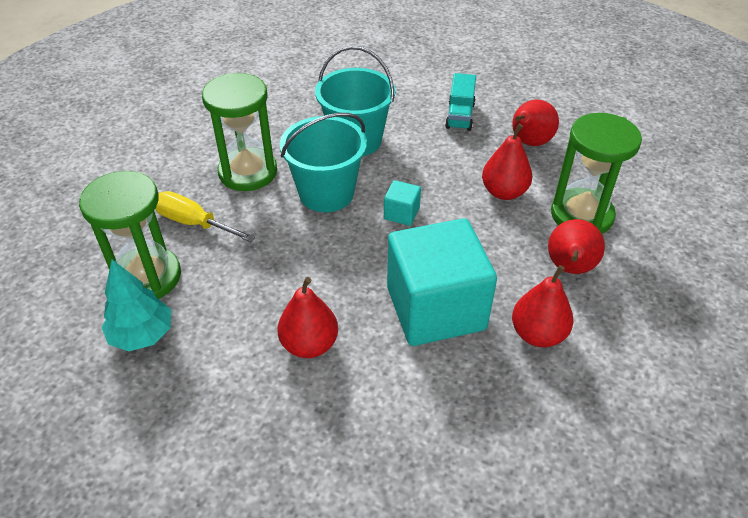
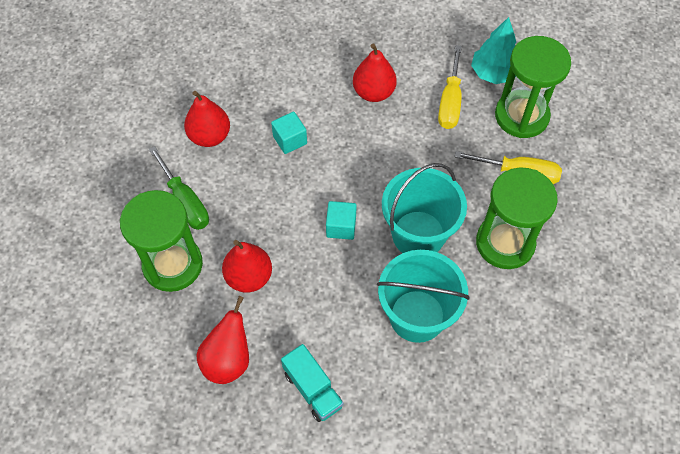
camera: 165 degrees right, 15 degrees up
(219, 311) = (450, 101): none -> yellow screwdriver
(435, 308) = (290, 140): turquoise cube -> turquoise cube, size x0.41
(460, 116) = (313, 389): turquoise truck -> turquoise truck turned 150 degrees clockwise
(569, 268) = (185, 201): red pear -> green screwdriver

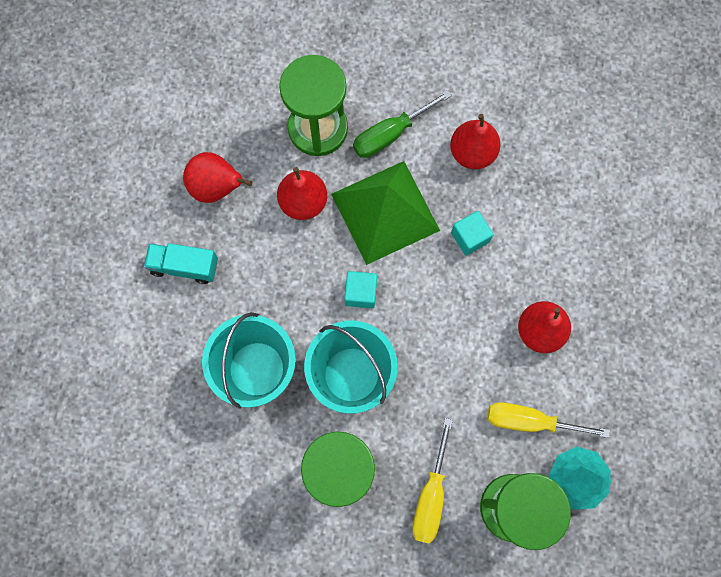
camera: 90 degrees right, 15 degrees up
(262, 206) = (385, 212): none -> green pyramid
(313, 389) = (184, 266): turquoise truck -> turquoise truck turned 45 degrees clockwise

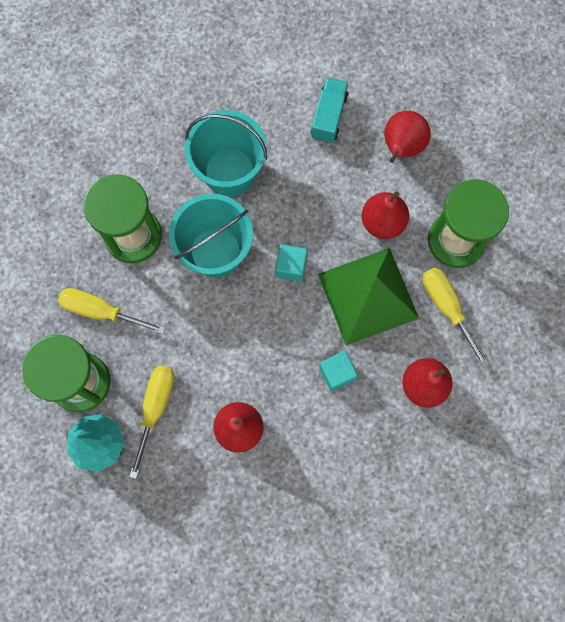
camera: 95 degrees right, 0 degrees up
(390, 134) = (447, 308): green screwdriver -> yellow screwdriver

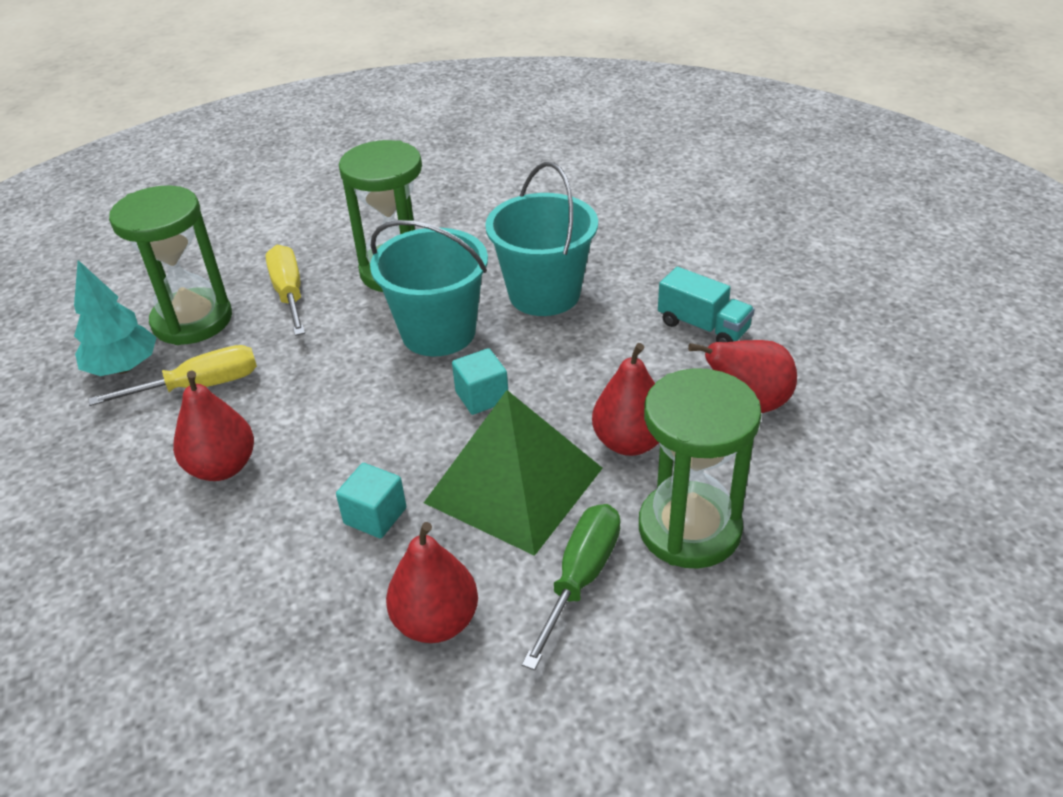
camera: 55 degrees right, 35 degrees down
(329, 116) = (703, 327): turquoise truck -> turquoise truck turned 60 degrees clockwise
(447, 308) = (580, 578): yellow screwdriver -> green screwdriver

